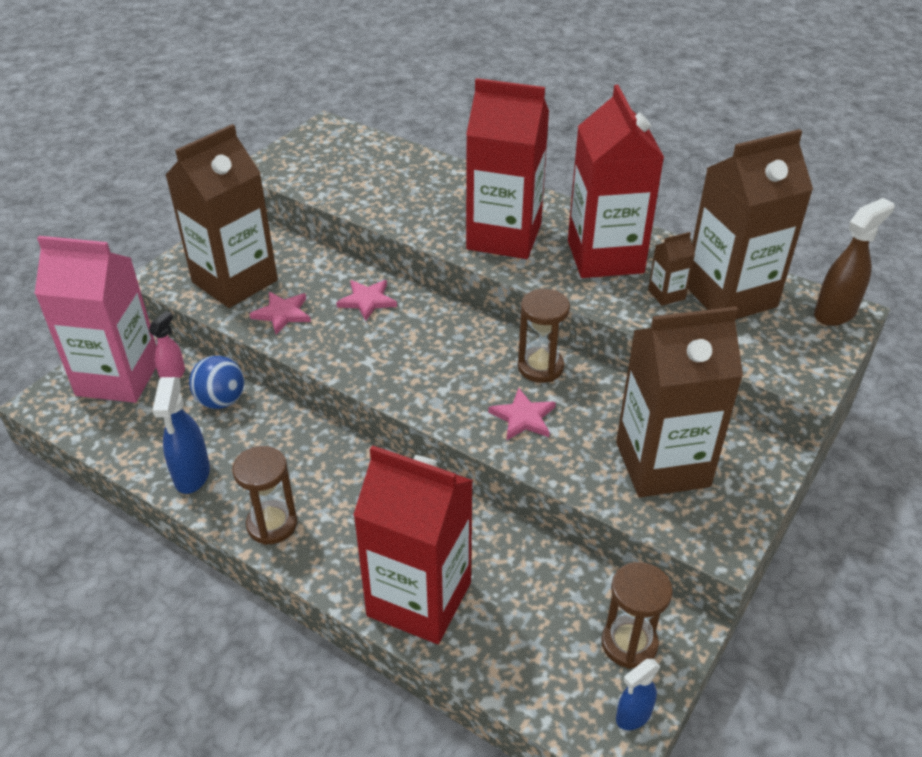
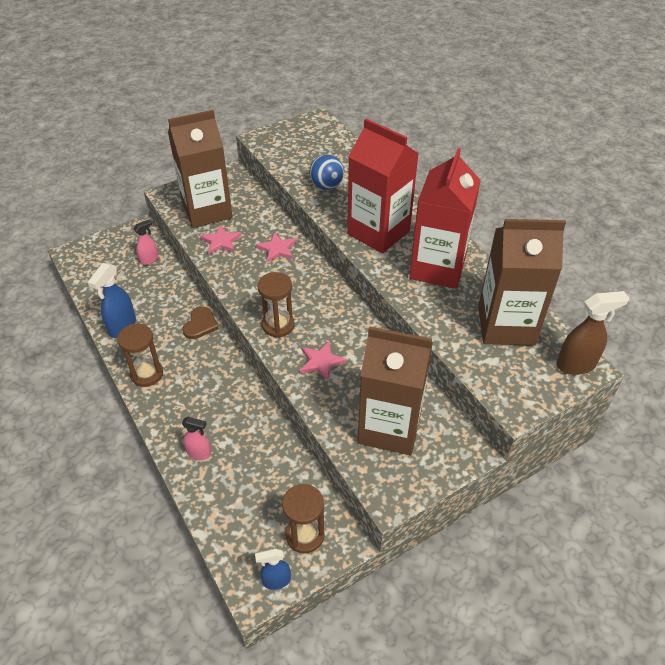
camera: 25 degrees right, 5 degrees up
(118, 377) = (119, 251): pink carton -> none
(221, 401) = (166, 286): blue ball -> blue ball (326, 186)
(306, 434) = (200, 324): none -> brown heart
(419, 599) = (199, 453): red carton -> pink spray bottle
(540, 367) = (356, 331): brown hourglass -> brown hourglass (278, 325)
(666, 294) = (460, 310): brown carton -> none

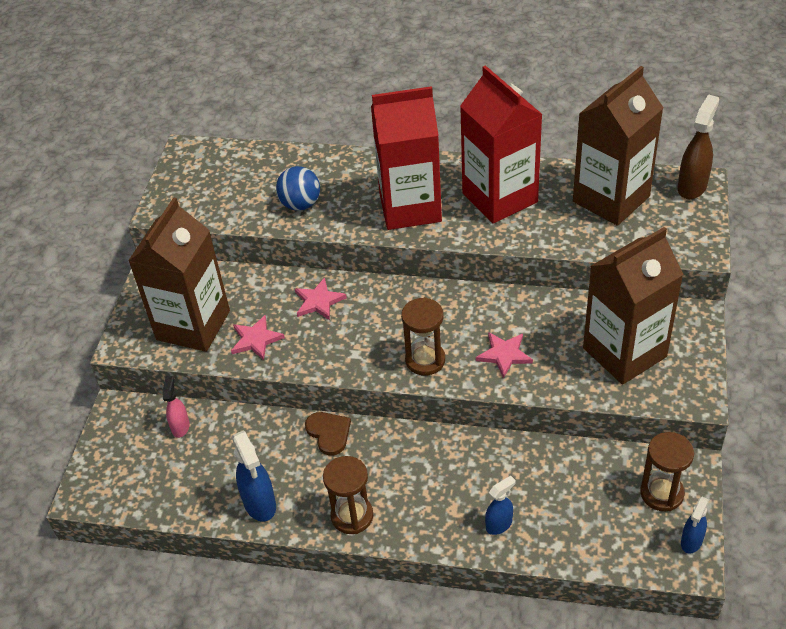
camera: 45 degrees left, 0 degrees up
(199, 453) = (499, 524): pink spray bottle -> blue spray bottle

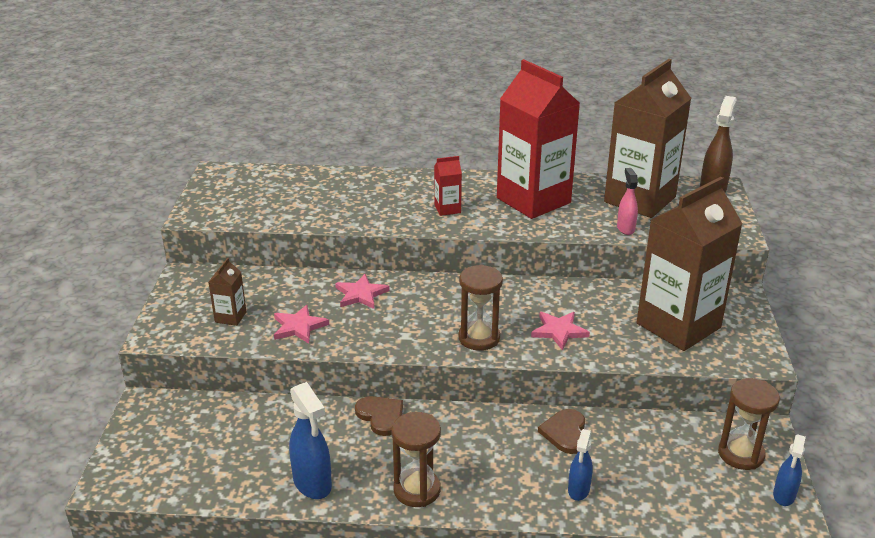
camera: 10 degrees left, 15 degrees down
(180, 427) = (218, 417): pink spray bottle -> pink spray bottle (625, 228)
(193, 325) = (230, 317): brown carton -> brown carton, size x0.41
(300, 204) = (337, 208): blue ball -> none
(410, 207) = (447, 209): red carton -> red carton, size x0.41
(498, 460) = (565, 433): none -> brown heart
(499, 524) = (578, 490): blue spray bottle -> blue spray bottle turned 150 degrees clockwise

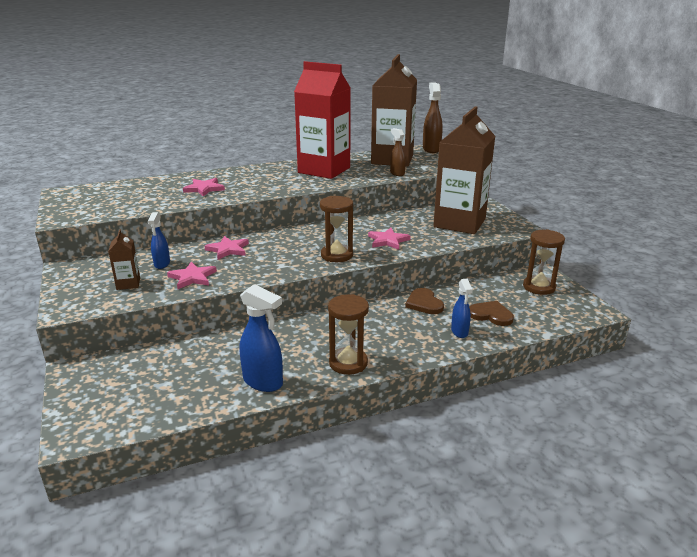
camera: 25 degrees left, 5 degrees down
(368, 202) = (204, 189): none -> pink star
(381, 416) = (286, 326): brown heart -> brown heart (491, 315)
(447, 209) = (268, 183): red carton -> none
(625, 228) = (397, 173): pink spray bottle -> brown spray bottle
(784, 496) = (581, 301): blue spray bottle -> blue spray bottle (162, 264)

